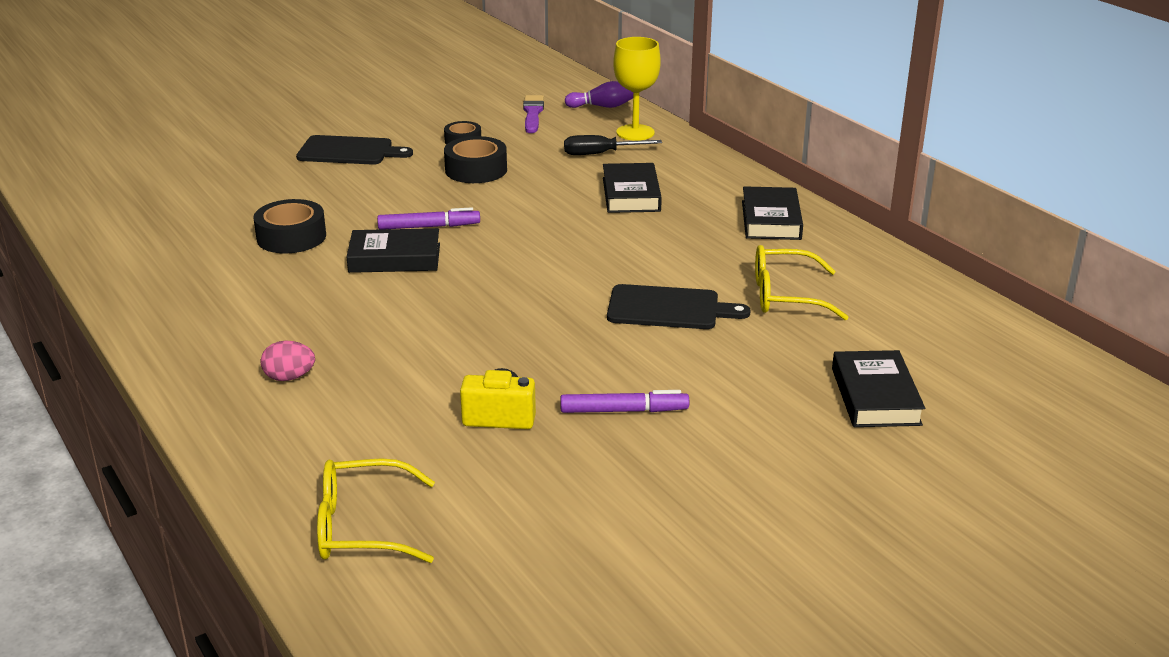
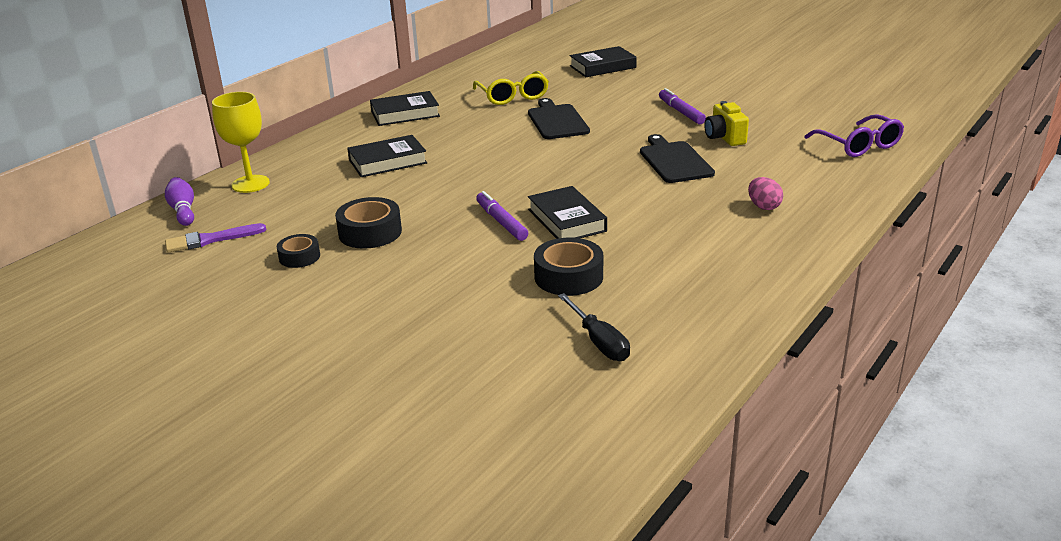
camera: 110 degrees left, 0 degrees up
(349, 151) = (354, 312): black cutting board -> black cutting board (674, 161)
(361, 527) = (859, 145): yellow glasses -> purple glasses
(600, 154) = (307, 188): black screwdriver -> black screwdriver (599, 342)

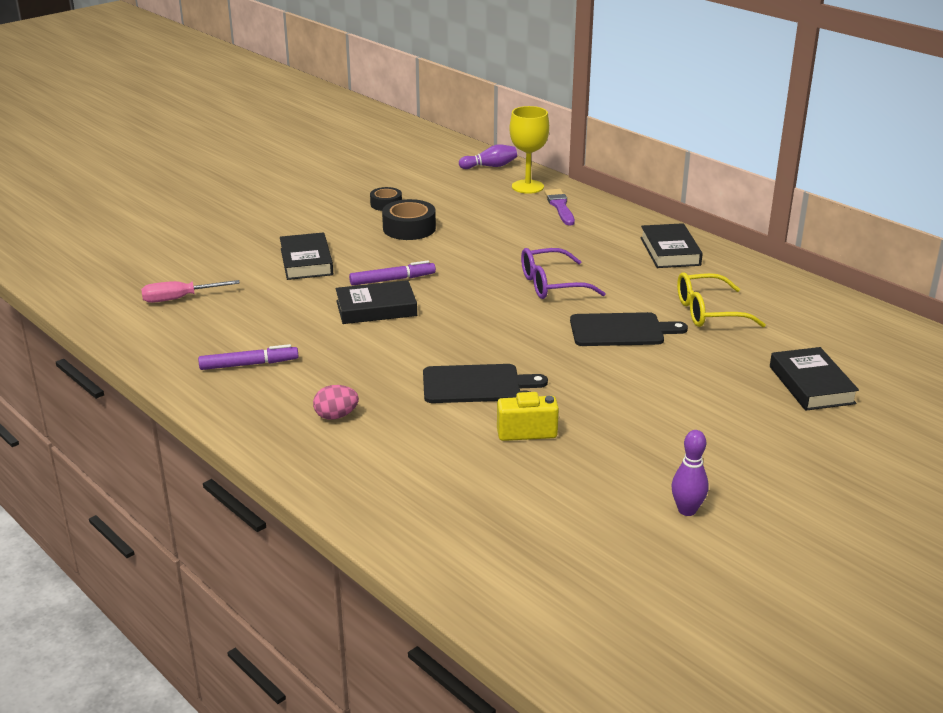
camera: 100 degrees right, 0 degrees up
(210, 240) = (434, 176): purple brush -> purple brush (560, 206)
(387, 161) = (548, 239): black book -> black book (306, 262)
(568, 277) = (278, 298): black tape -> none
(599, 342) = (179, 298): black screwdriver -> pink screwdriver
(681, 112) = (622, 415): purple marker -> purple marker (249, 364)
(772, 90) = (687, 510): none -> purple bowling pin
(859, 145) = (456, 530): purple glasses -> purple glasses (551, 285)

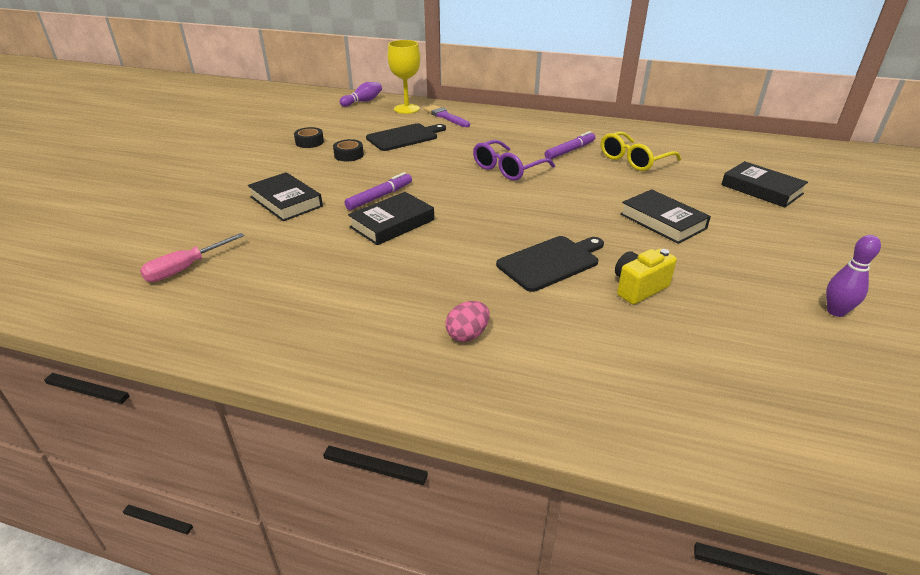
camera: 30 degrees left, 5 degrees up
(249, 364) = (325, 312): purple marker -> purple marker (570, 151)
(409, 228) = (349, 155): black tape -> black tape, size x0.62
(621, 330) = (597, 187): black cutting board -> black cutting board (404, 137)
(670, 251) = (556, 128): black book -> black book (662, 221)

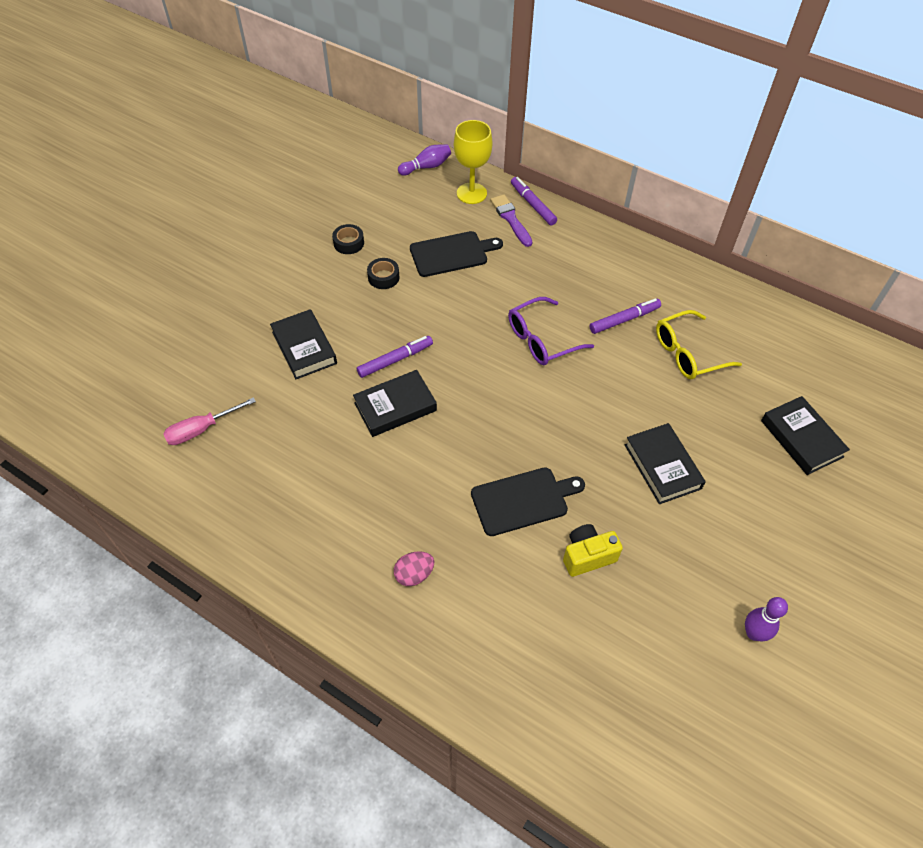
camera: 15 degrees right, 20 degrees up
(459, 109) = (532, 205): none -> purple marker

